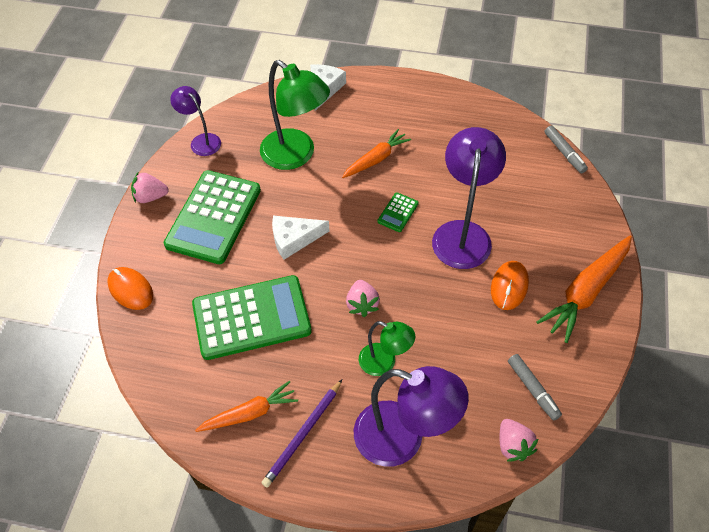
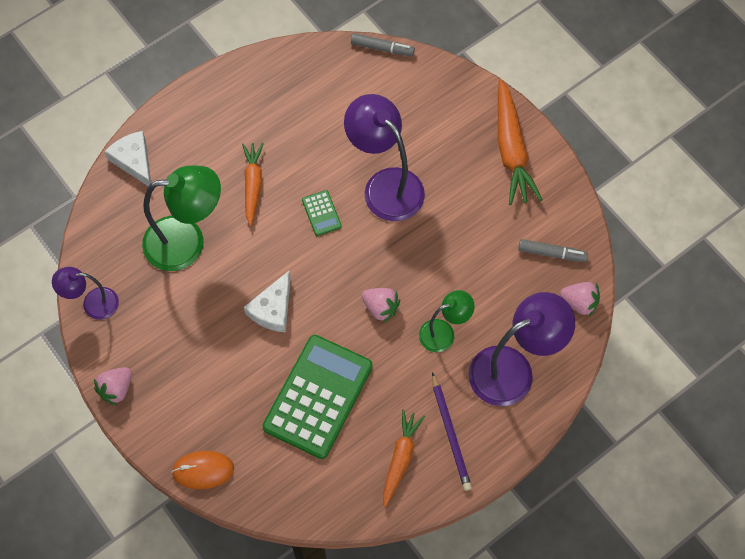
camera: 50 degrees left, 10 degrees up
(214, 217) = (190, 354): green calculator -> none
(509, 286) = (460, 195): orange mouse -> none

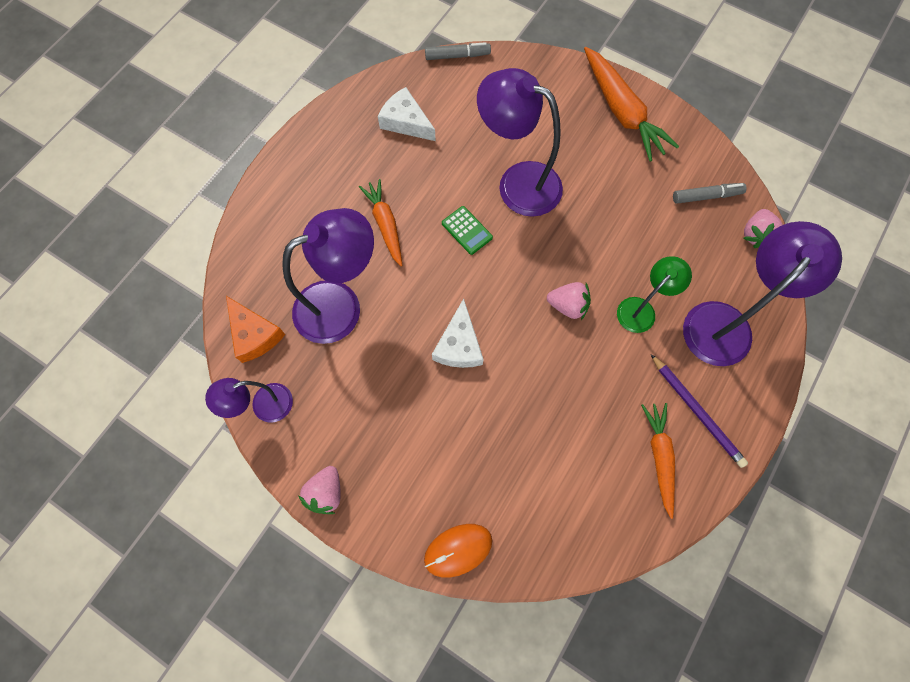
camera: 20 degrees left, 5 degrees up
(107, 242) = (254, 334): none -> orange cheese
(134, 161) = (252, 240): white cheese -> white cheese (406, 122)
(187, 242) = (340, 305): green lamp -> purple lamp
(318, 396) = (545, 421): green calculator -> none
(579, 303) = (755, 235): pink strawberry -> pink strawberry turned 105 degrees clockwise

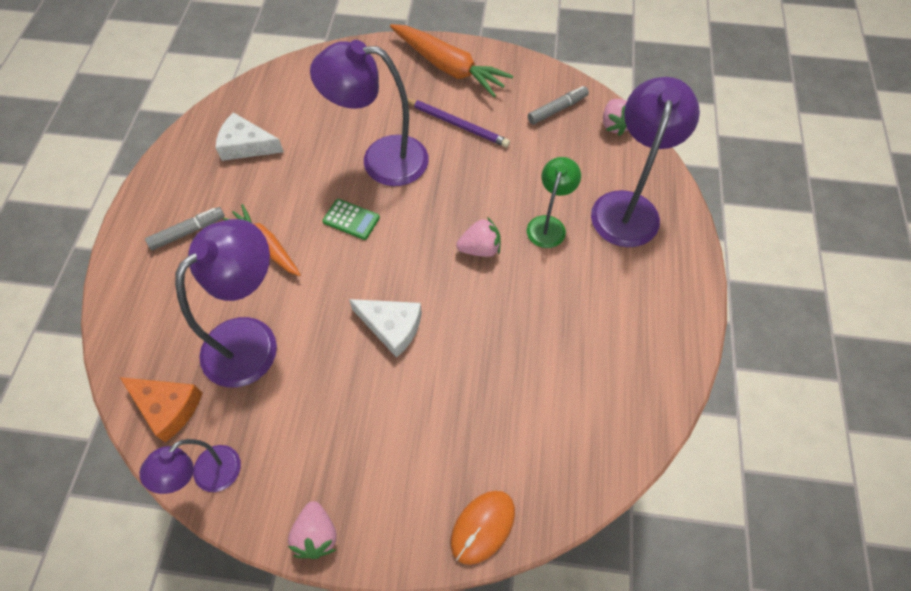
camera: 25 degrees left, 10 degrees down
(457, 56) = (272, 72): grey marker -> grey marker (188, 232)
(459, 345) = (391, 327): white cheese -> white cheese turned 45 degrees counterclockwise
(659, 457) = (630, 347): orange carrot -> none
(697, 411) = (642, 292): purple pencil -> purple pencil (457, 124)

